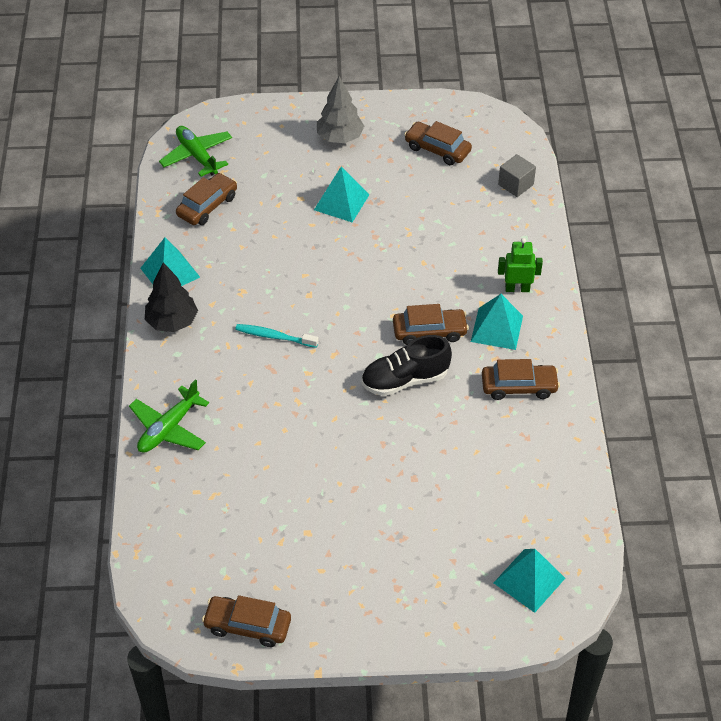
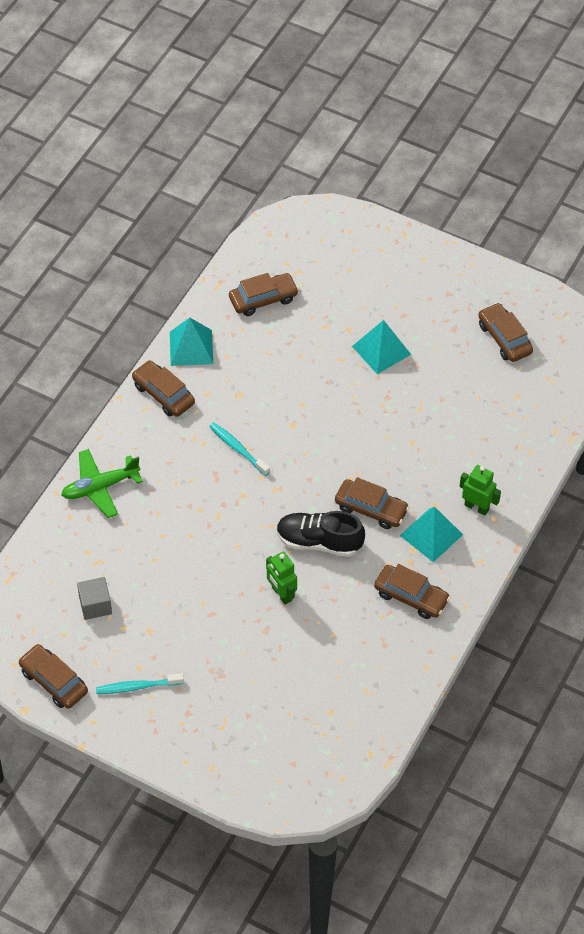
camera: 30 degrees right, 5 degrees up
(172, 322) = (163, 394): black tree -> brown car
(197, 156) = (286, 246): green plane -> none
(332, 588) = (137, 687): none -> turquoise toothbrush
(340, 137) = (424, 285): grey tree -> none
(404, 440) = (281, 594): none -> green robot
(515, 184) = (550, 407): grey cube -> grey cube (95, 605)
(529, 580) = (296, 763): turquoise pyramid -> none

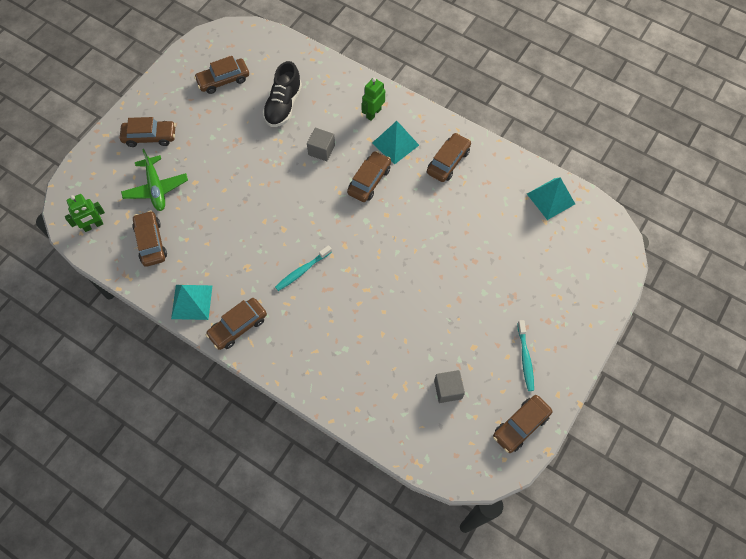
camera: 85 degrees left, 10 degrees up
(100, 487) = (329, 382): green plane -> green plane (156, 188)
(281, 594) = (442, 248): green robot -> green robot (93, 225)
(319, 542) = (396, 218): black shoe -> black shoe (283, 105)
(381, 350) = (220, 161): turquoise pyramid -> turquoise pyramid (550, 199)
(407, 276) = (150, 137): none -> brown car
(411, 454) = (321, 150): none -> grey cube

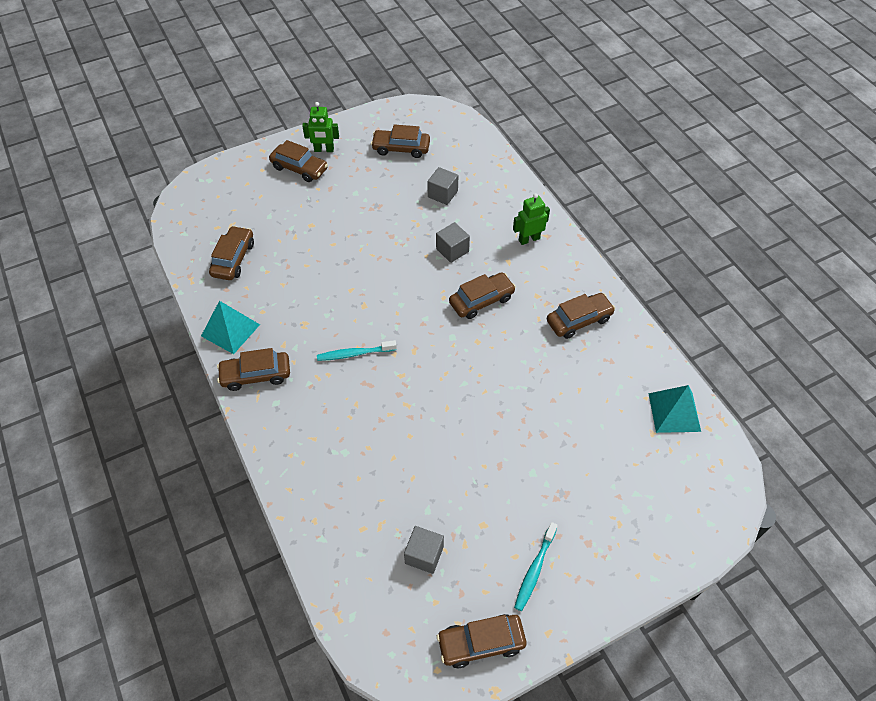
camera: 30 degrees right, 10 degrees down
(93, 225) = (195, 221): green robot -> green robot (324, 150)
(156, 188) = (272, 214): green plane -> none
(283, 105) = (442, 194): black shoe -> grey cube
(395, 144) = (533, 278): turquoise pyramid -> none

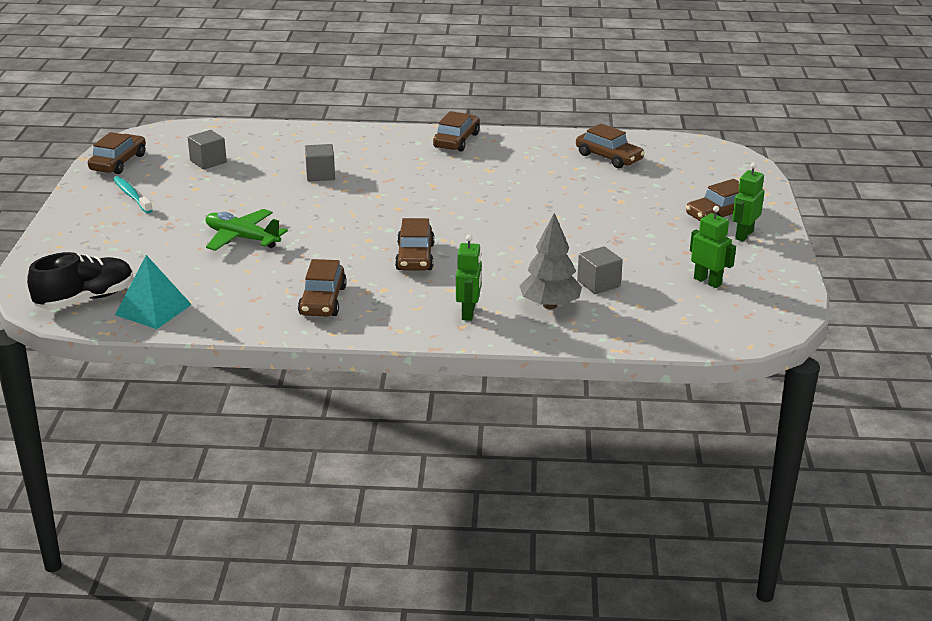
camera: 120 degrees right, 25 degrees down
(230, 330) = (519, 140): turquoise pyramid -> none
(354, 354) = (427, 182): turquoise toothbrush -> none
(401, 148) = (707, 281): brown car -> green robot
(452, 250) = (502, 263): grey cube -> grey cube (320, 175)
(488, 206) = (549, 305): none -> grey tree
(538, 425) = (242, 238): none -> green plane
(702, 467) = (85, 299): none -> black shoe

